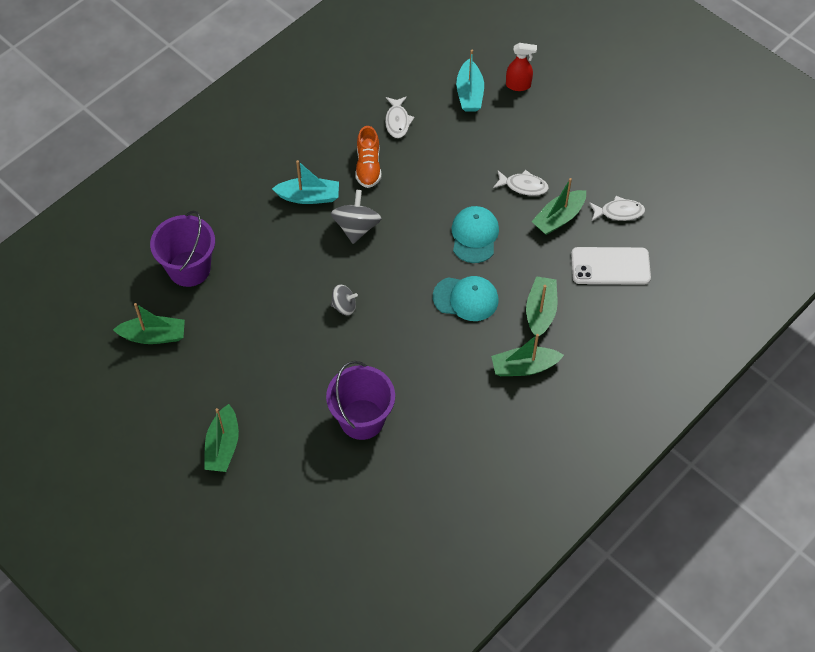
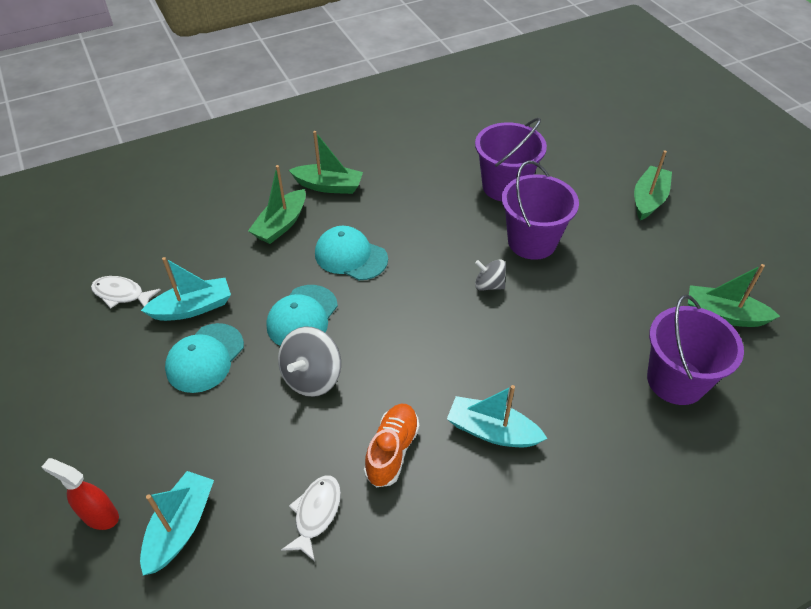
camera: 160 degrees left, 10 degrees down
(320, 361) = (532, 242): none -> purple bucket
(356, 227) = (441, 369): grey spinning top -> grey spinning top (312, 377)
(523, 186) = (205, 358): white fish -> turquoise cap
(558, 218) = (193, 308): green boat -> turquoise boat
(610, 266) = (179, 244): white phone -> none

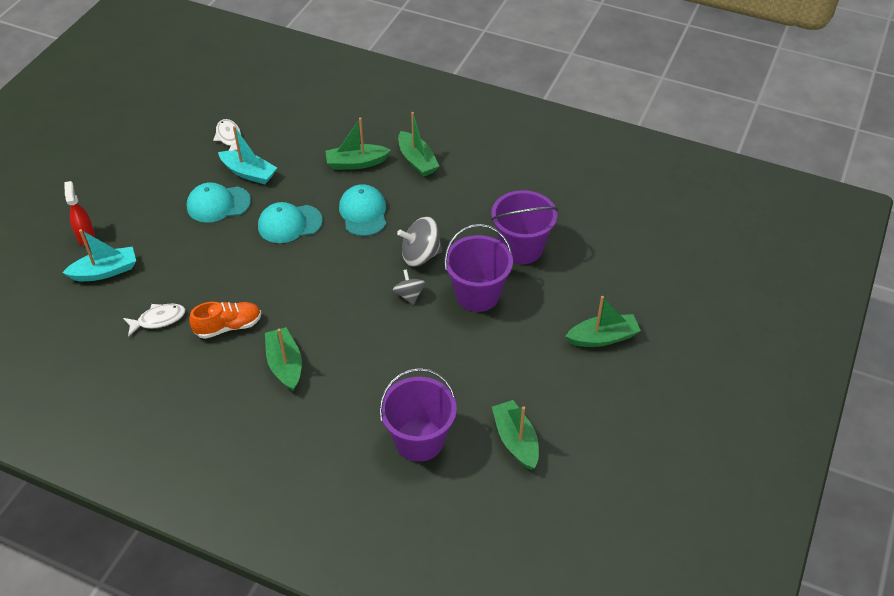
camera: 50 degrees right, 0 degrees up
(312, 377) = (248, 258): grey spinning top -> grey spinning top (420, 255)
(492, 431) = (285, 365): turquoise boat -> green boat

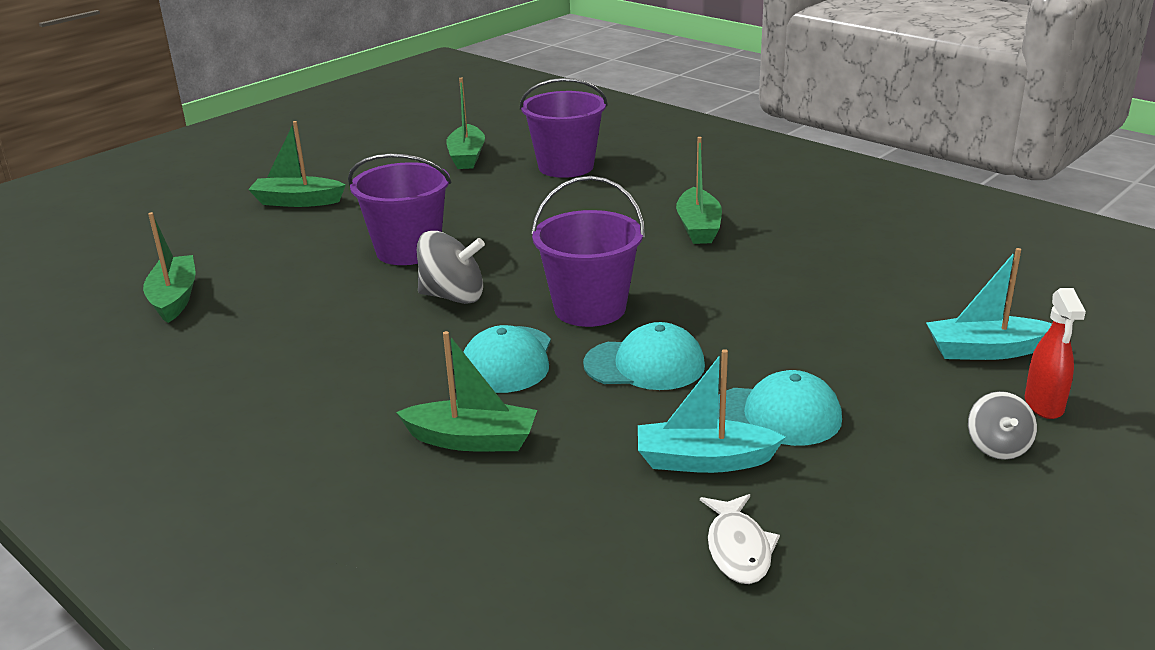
camera: 160 degrees left, 20 degrees down
(158, 320) = (879, 285): white fish -> none
(228, 326) = (771, 266): orange shoe -> none
(249, 173) = (704, 460): turquoise boat -> turquoise boat turned 45 degrees counterclockwise
(409, 295) = (500, 261): grey spinning top -> grey spinning top (998, 447)
(417, 161) = (352, 423): green boat -> green boat (174, 298)
(521, 248) = (301, 283): purple bucket -> purple bucket (590, 308)

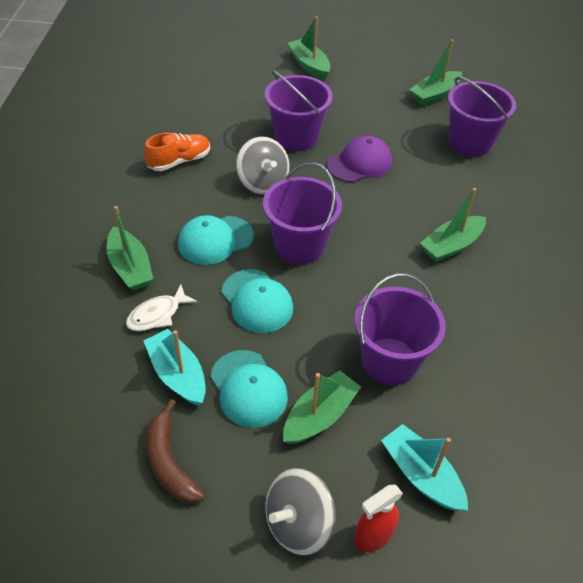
camera: 50 degrees right, 20 degrees up
(174, 298) = (174, 88): green boat -> green boat (319, 416)
(325, 340) = (179, 161): none -> orange shoe
(509, 230) = (359, 163): none -> purple cap
(738, 549) = (105, 427): white fish -> white fish (157, 315)
(821, 315) = (390, 361): none -> purple bucket
(840, 511) = (169, 462): none -> brown banana
(998, 447) = (298, 524): grey spinning top -> grey spinning top, size x1.61

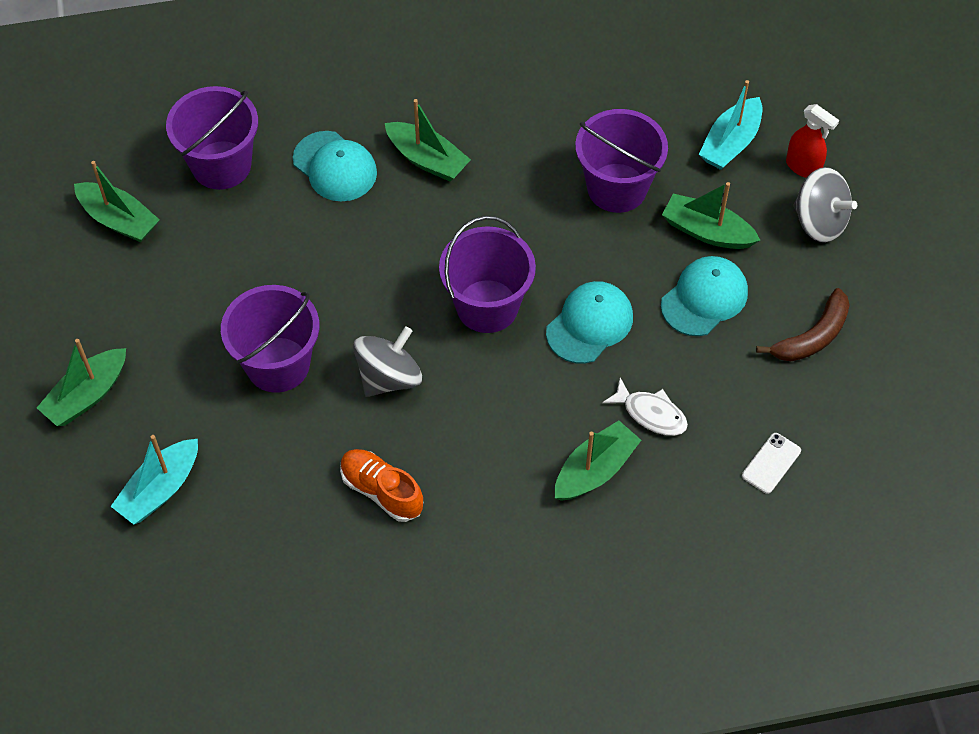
camera: 105 degrees left, 10 degrees up
(67, 380) = (771, 463): none -> white phone
(177, 374) = (717, 365): turquoise boat -> turquoise boat (160, 489)
(215, 240) = (514, 396): turquoise cap -> turquoise cap (335, 167)
(359, 163) = (309, 278): purple cap -> none

